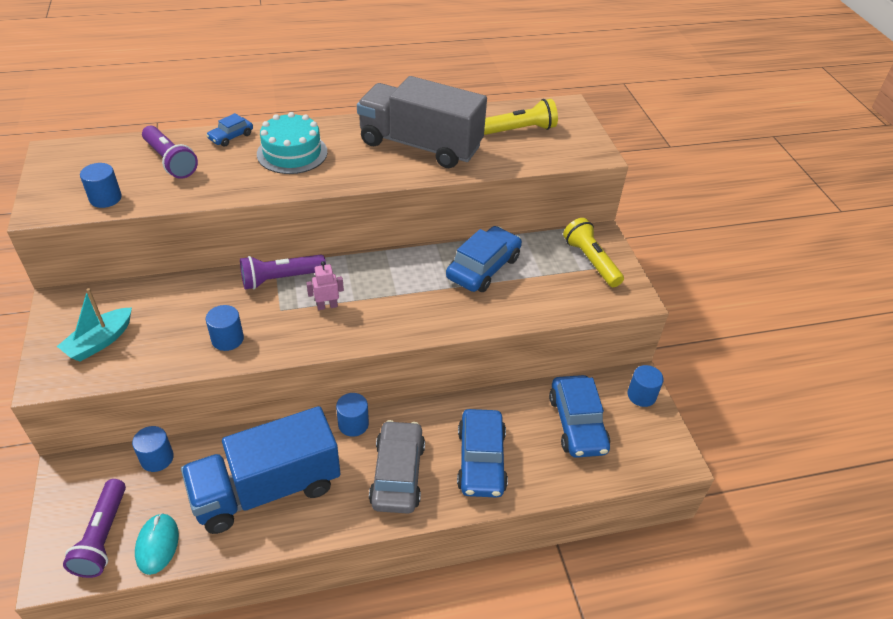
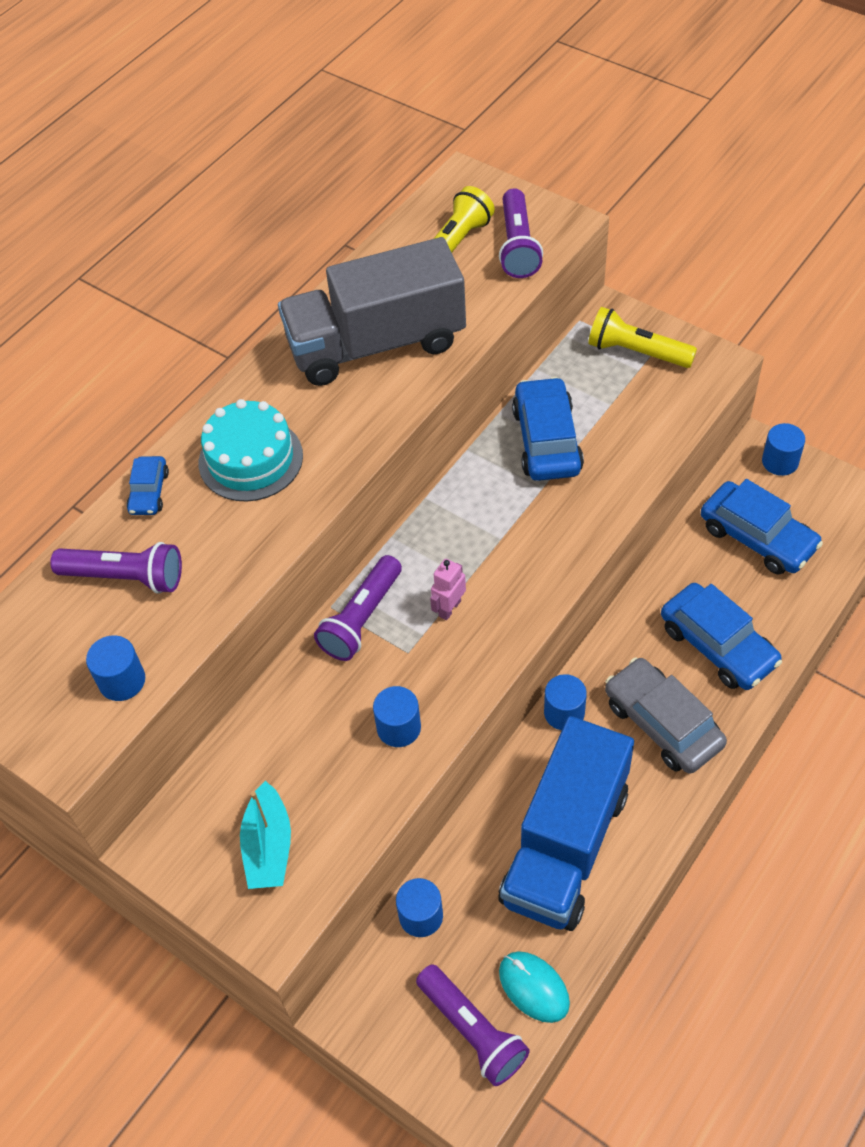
camera: 35 degrees left, 10 degrees up
(555, 149) = (518, 246): none -> purple flashlight

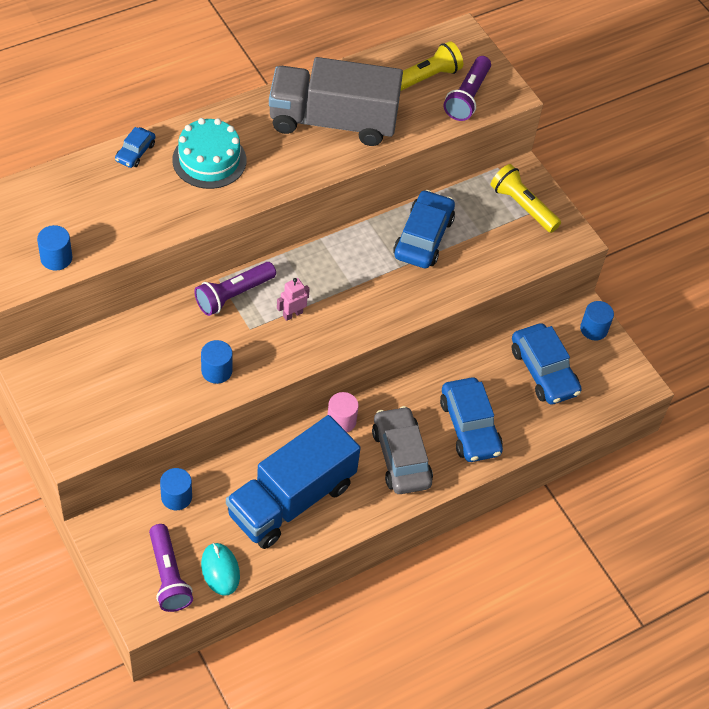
camera: 15 degrees right, 0 degrees up
(125, 577) = (92, 198): purple flashlight -> none
(268, 846) = (98, 402): turquoise boat -> none
(564, 713) = (341, 421): blue cylinder -> pink cylinder

